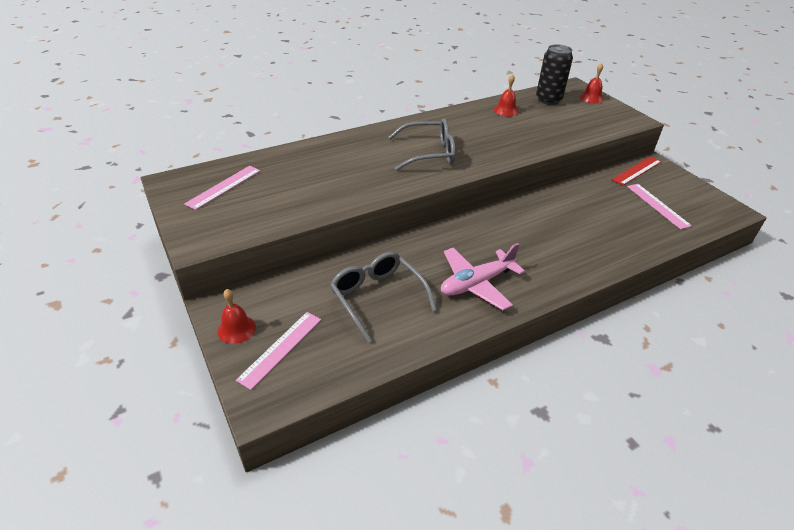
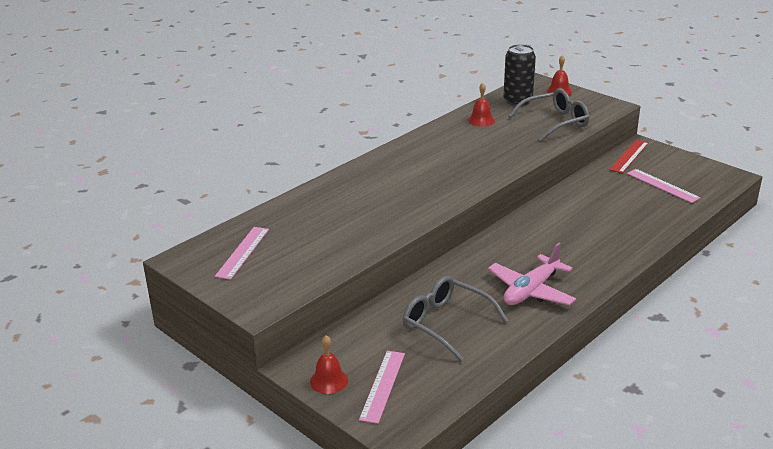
camera: 15 degrees left, 10 degrees down
(428, 153) = (428, 178): grey glasses -> grey glasses (554, 122)

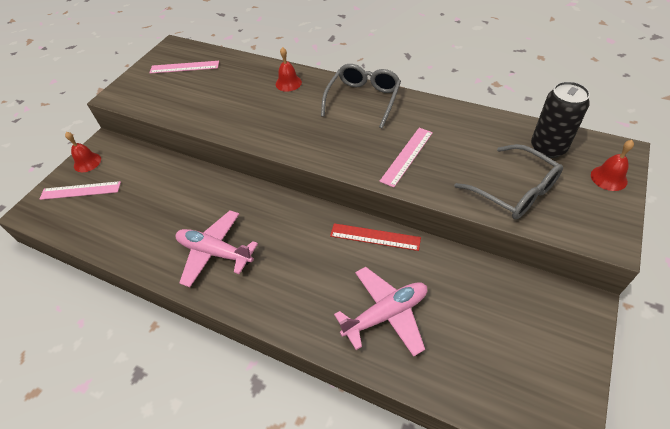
camera: 75 degrees right, 20 degrees up
(447, 324) = (158, 207): grey glasses -> grey glasses (363, 100)
(481, 120) = (476, 131): red bell -> red bell (288, 83)
(628, 216) = (386, 314): none -> pink plane
(629, 156) = (542, 294): red ruler -> red ruler (375, 236)
(662, 185) = (482, 343): pink ruler -> pink ruler (406, 156)

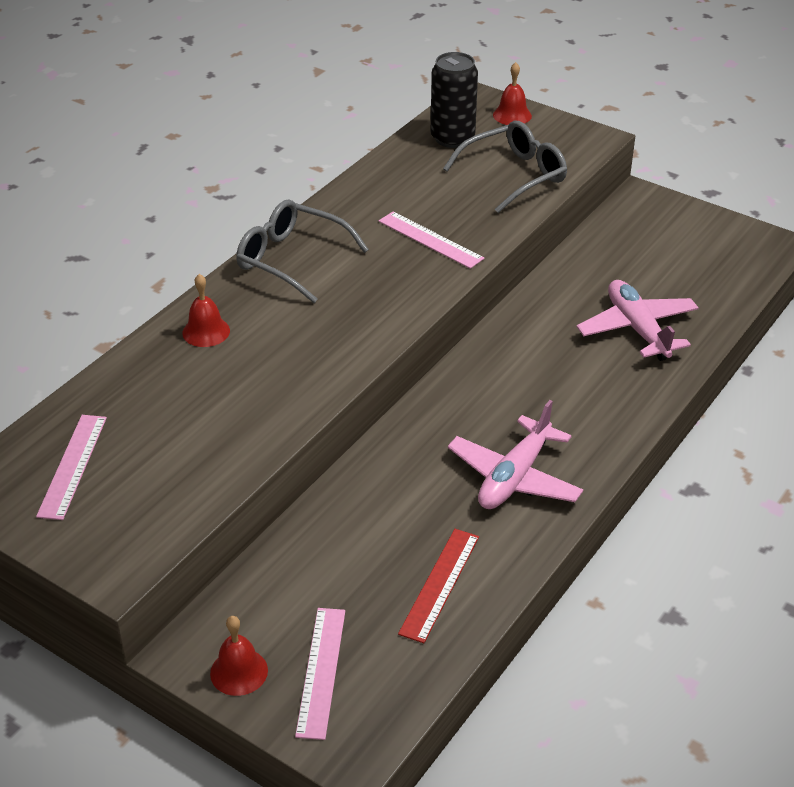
camera: 85 degrees left, 10 degrees down
(375, 236) = (520, 321): red ruler -> red ruler (439, 584)

